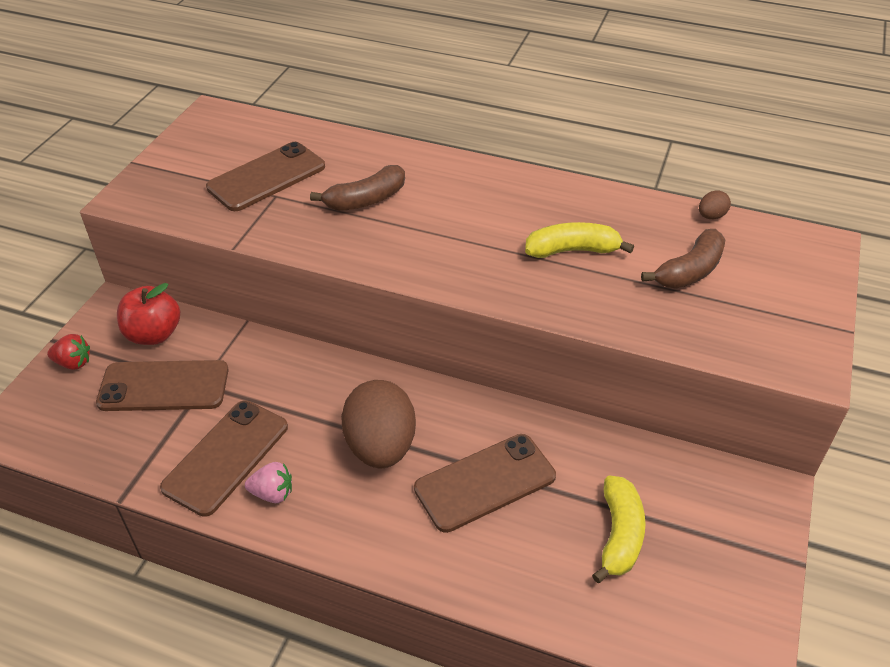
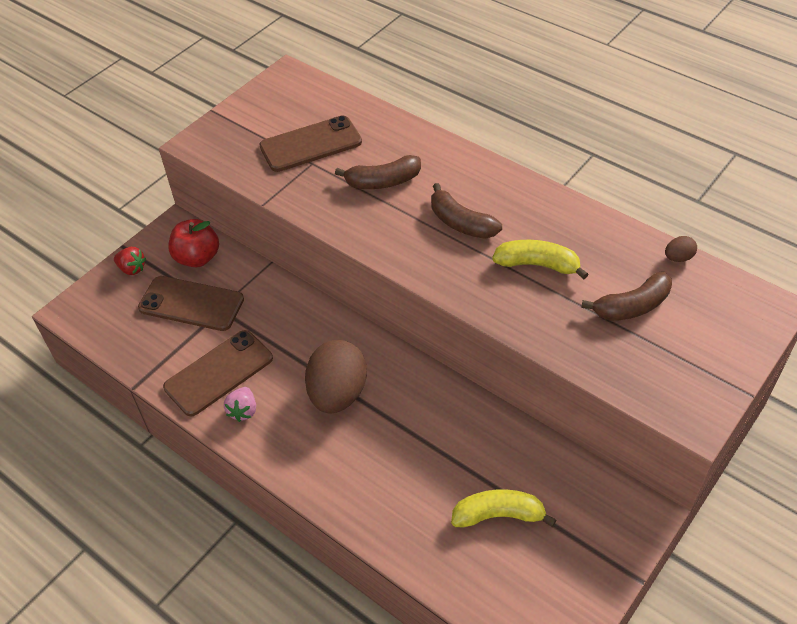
camera: 20 degrees right, 5 degrees up
(272, 493) = (243, 411): pink strawberry -> pink strawberry turned 75 degrees clockwise
(471, 225) = (461, 223): none -> brown banana
(485, 482) = (408, 444): brown phone -> none
(619, 535) = (498, 515): yellow banana -> yellow banana turned 120 degrees counterclockwise

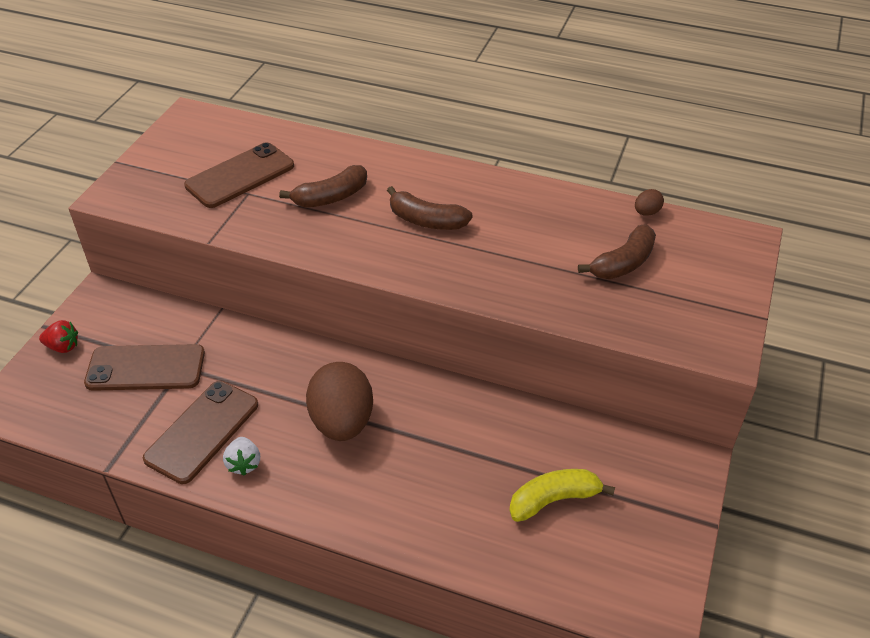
camera: 20 degrees left, 5 degrees down
(197, 258) = (136, 320): red apple -> none
(243, 411) = (244, 464): pink strawberry -> white strawberry
(537, 265) = (517, 244): yellow banana -> none

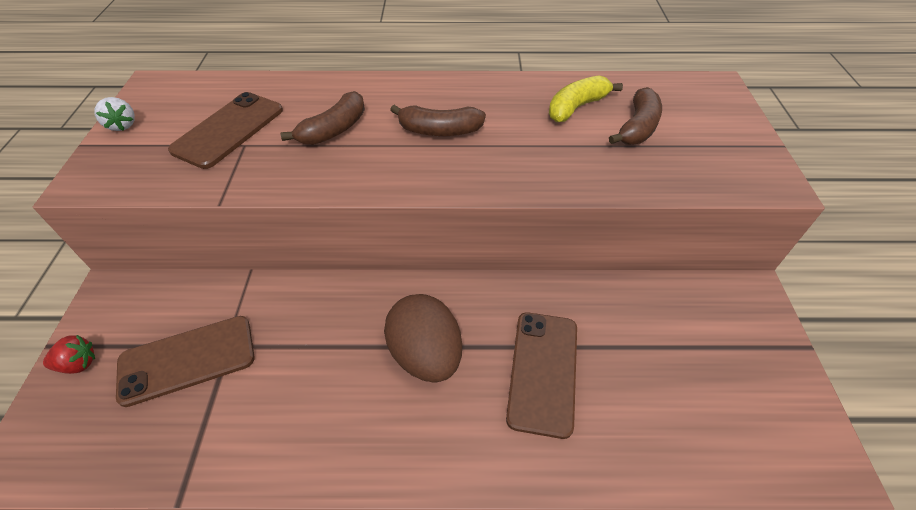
camera: 20 degrees left, 5 degrees up
(202, 431) = (279, 415): brown phone -> brown phone (543, 371)
(244, 464) = (341, 438): white strawberry -> white strawberry (122, 125)
(553, 500) = (665, 370): yellow banana -> yellow banana (576, 107)
(646, 212) = (626, 81): brown egg -> none

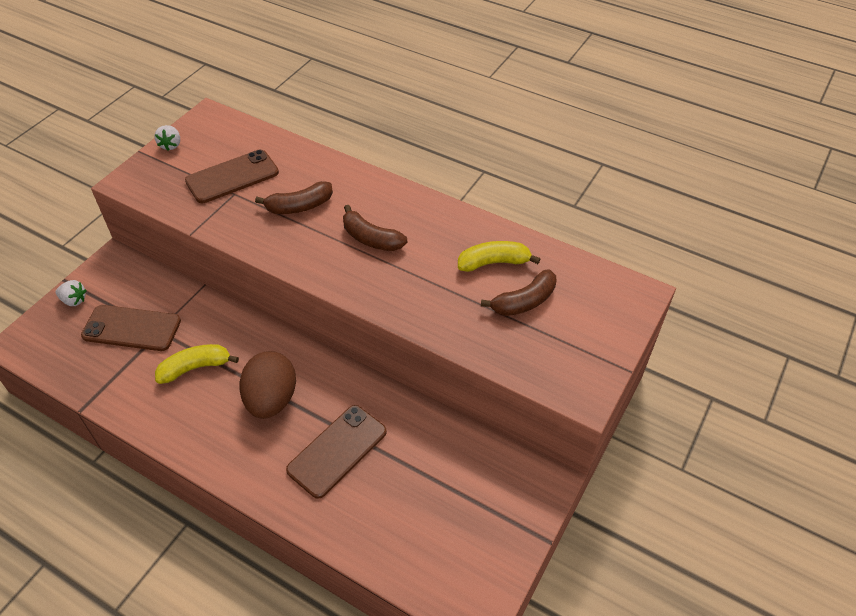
camera: 30 degrees right, 0 degrees up
(78, 364) = (74, 300): red strawberry -> white strawberry
(306, 365) = (195, 368): none -> yellow banana

